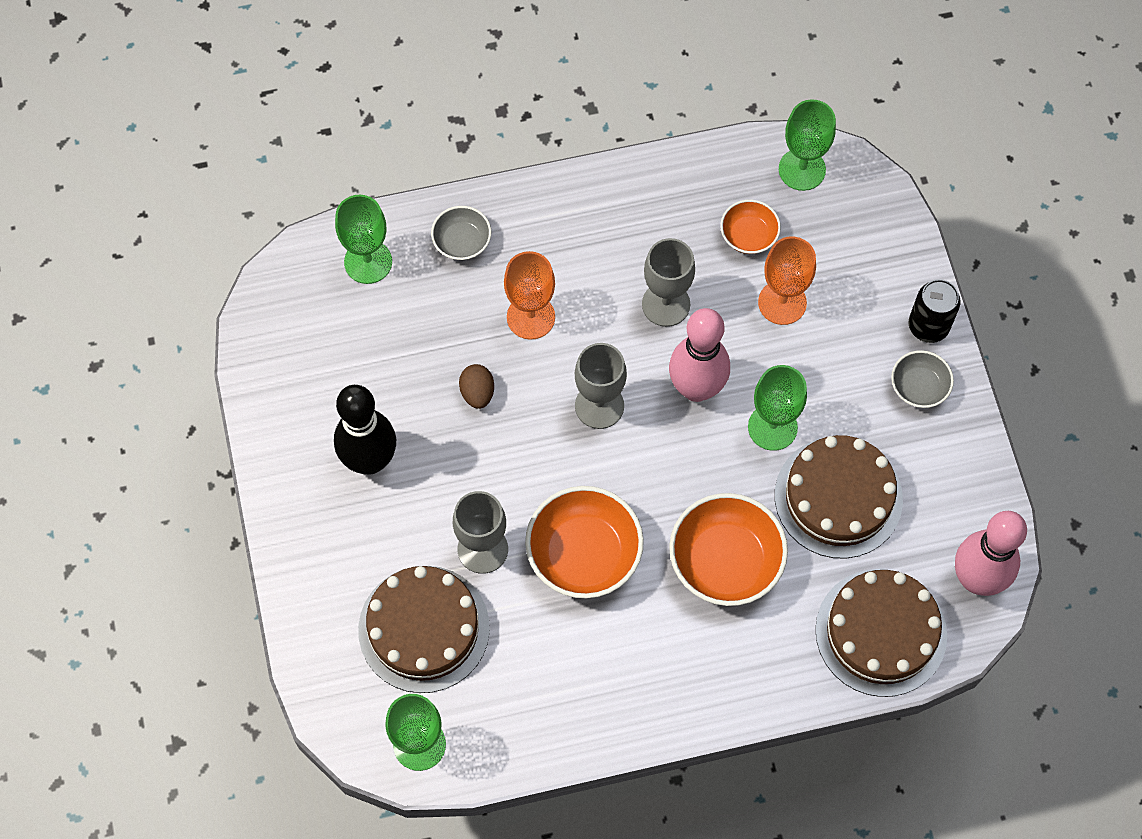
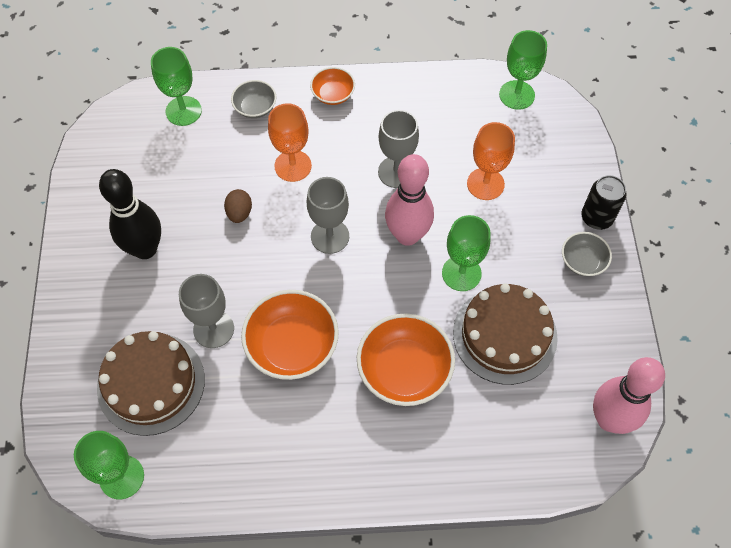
camera: 10 degrees right, 5 degrees down
(748, 235) = (468, 134): orange bowl -> orange bowl (333, 94)
(881, 632) = (522, 450): brown cake -> none

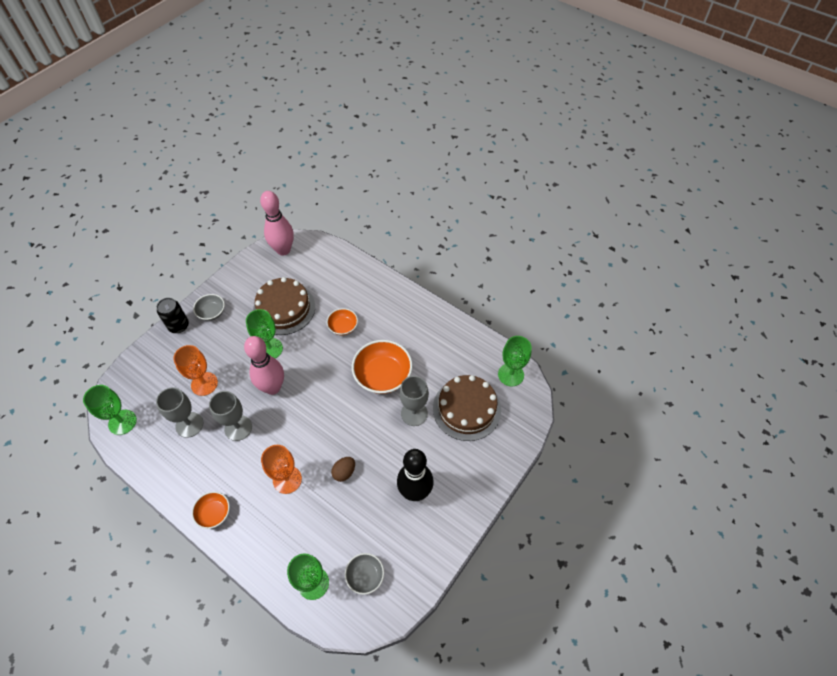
camera: 140 degrees left, 5 degrees down
(255, 107) = (268, 545): grey bowl -> grey bowl (365, 576)
(330, 236) = (310, 418): grey goblet -> grey goblet (189, 424)
(404, 370) = (343, 327): orange bowl -> orange bowl, size x0.55

